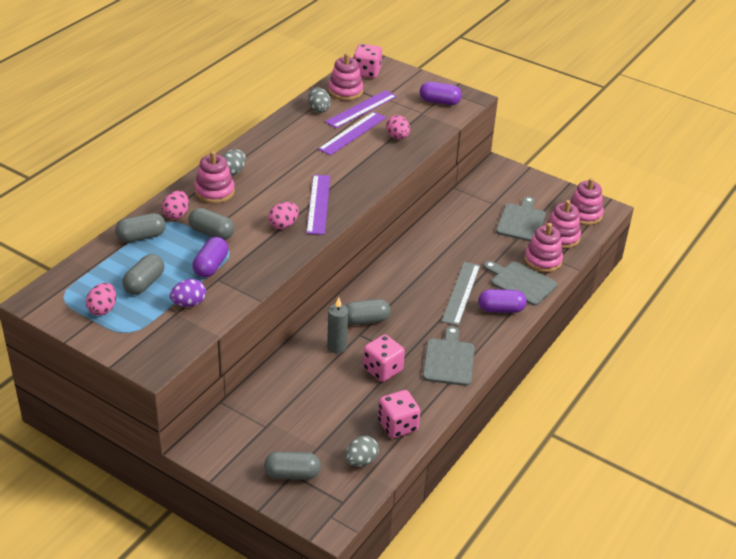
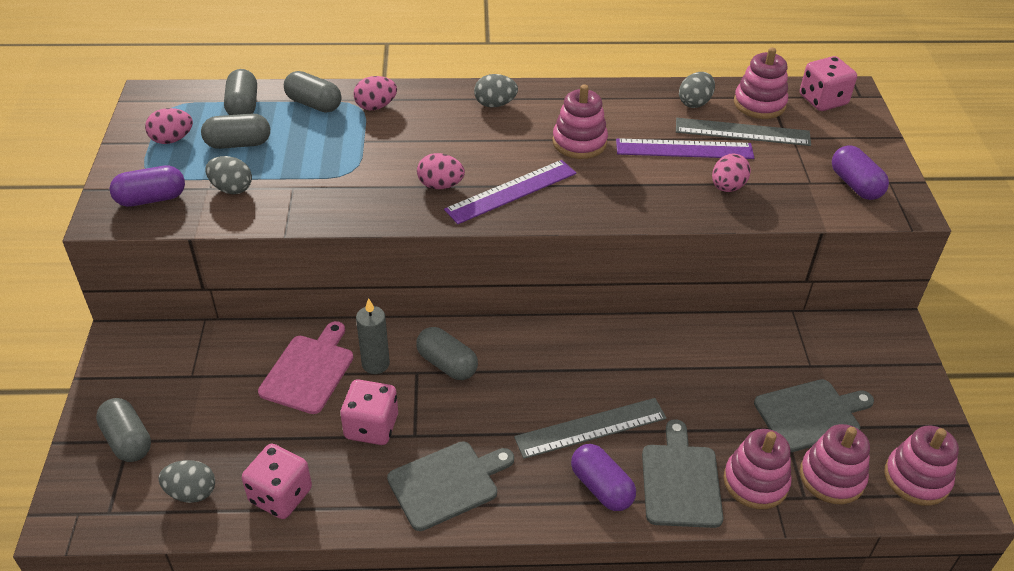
camera: 55 degrees right, 5 degrees up
(189, 303) = (231, 188): purple egg -> grey egg
(211, 233) = (370, 143): grey capsule -> grey capsule (243, 106)
(211, 266) = (311, 172): purple capsule -> purple capsule (151, 199)
(214, 192) = (444, 110): pink stacking toy -> pink stacking toy (579, 142)
(314, 375) = (309, 371): none -> pink cutting board
(361, 109) = (742, 132): purple ruler -> grey ruler

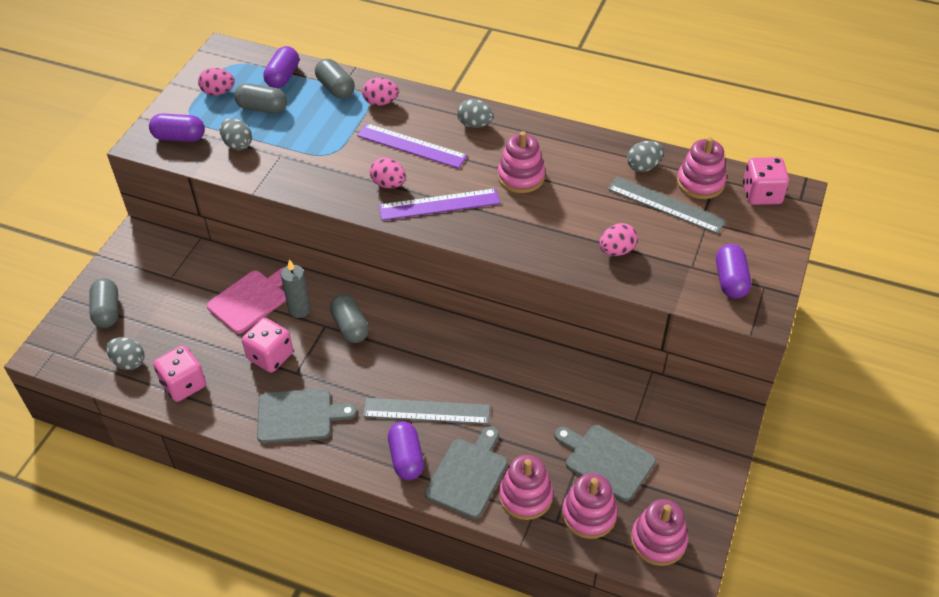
camera: 25 degrees right, 5 degrees up
(243, 106) = (283, 77): grey capsule -> purple capsule
(684, 149) = (604, 207): purple ruler -> purple ruler (411, 146)
(810, 415) = (606, 460): grey cutting board -> grey cutting board turned 150 degrees counterclockwise

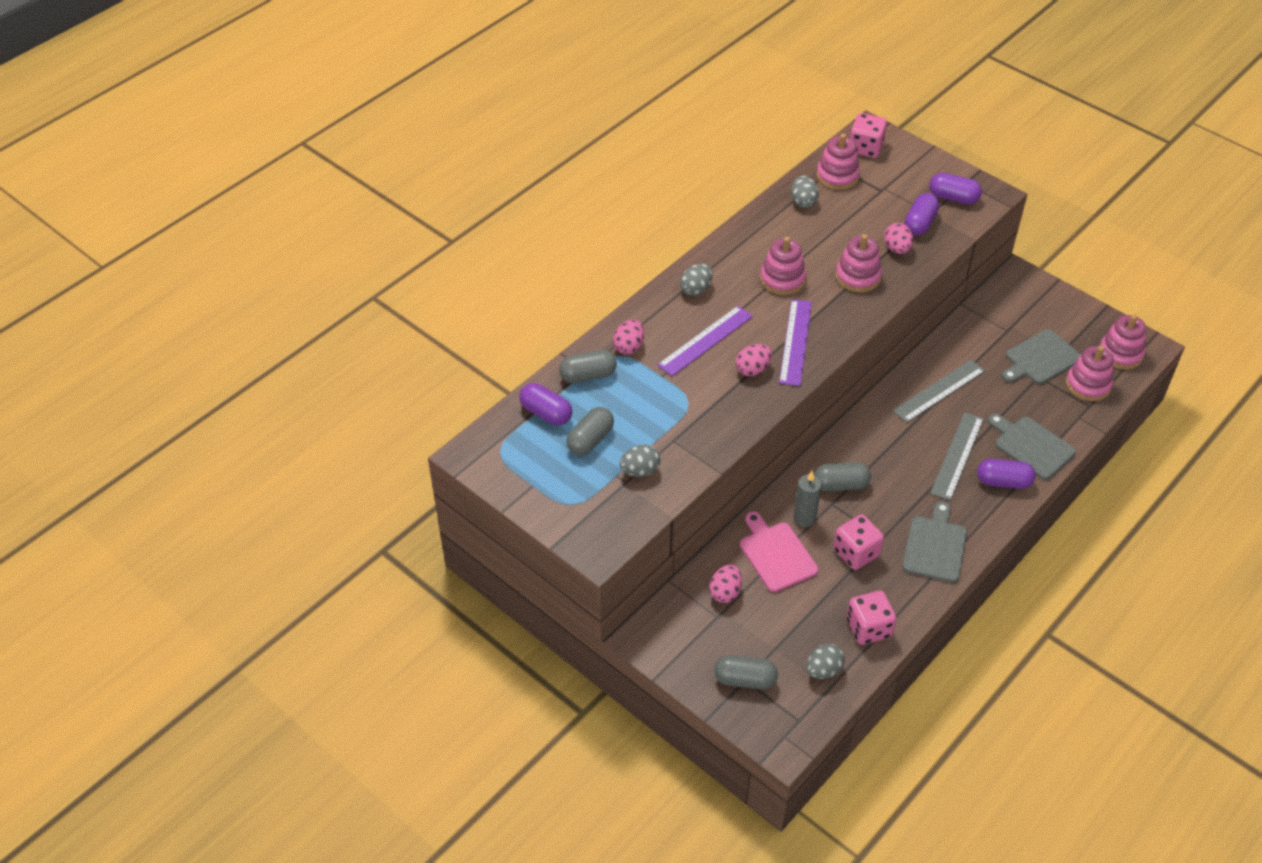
camera: 70 degrees left, 0 degrees up
(179, 137) = (604, 517): purple capsule -> purple capsule (920, 223)
(218, 92) = (543, 471): pink egg -> pink egg (725, 592)
(525, 496) = (1061, 417): pink stacking toy -> pink stacking toy (858, 277)
(666, 205) = (855, 204): grey ruler -> grey ruler (939, 391)

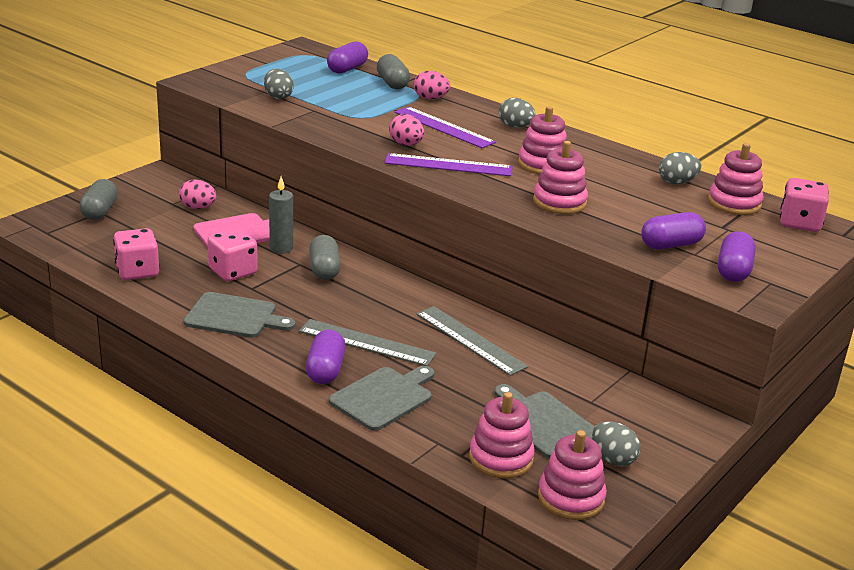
camera: 85 degrees right, 20 degrees down
(590, 440) = (315, 82): grey capsule -> none
(823, 670) = (96, 246): grey egg -> grey egg (613, 459)
(897, 249) = (617, 227): pink egg -> none
(920, 223) = (671, 245): purple capsule -> purple capsule turned 45 degrees counterclockwise

